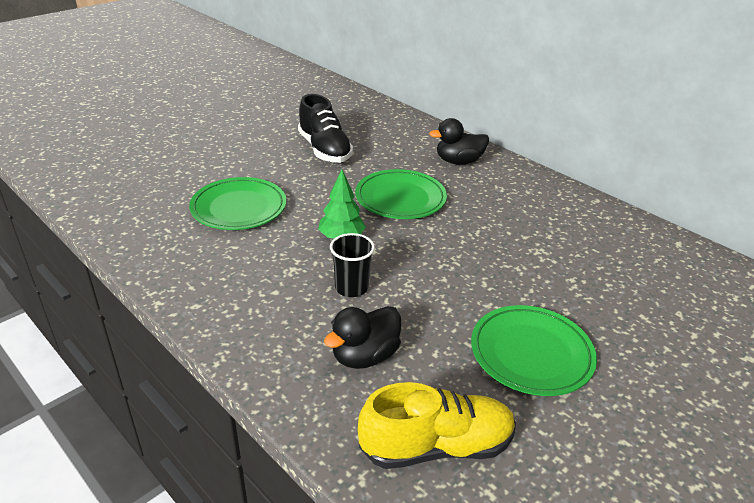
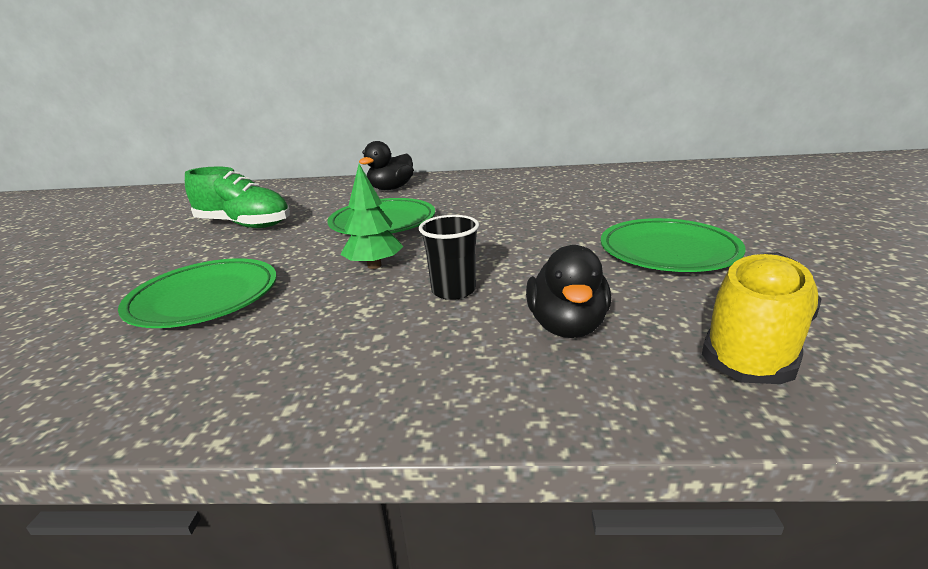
camera: 40 degrees left, 10 degrees down
(324, 150) = (244, 224): black shoe -> green shoe

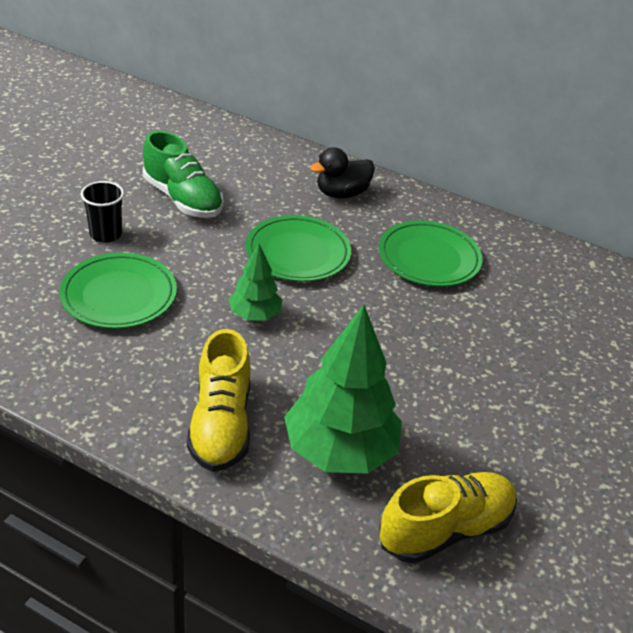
camera: 20 degrees right, 15 degrees up
(408, 356) = (221, 424): none -> yellow shoe
(453, 290) = (292, 375): black cup -> black cup (106, 234)
(567, 326) = (340, 450): black duck -> green tree
(668, 251) = (496, 414): green plate -> green plate (429, 258)

